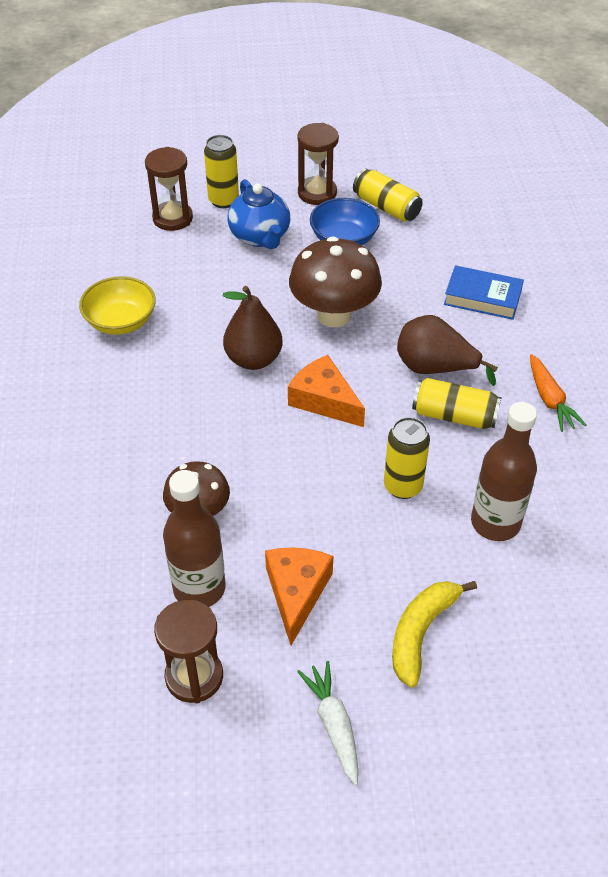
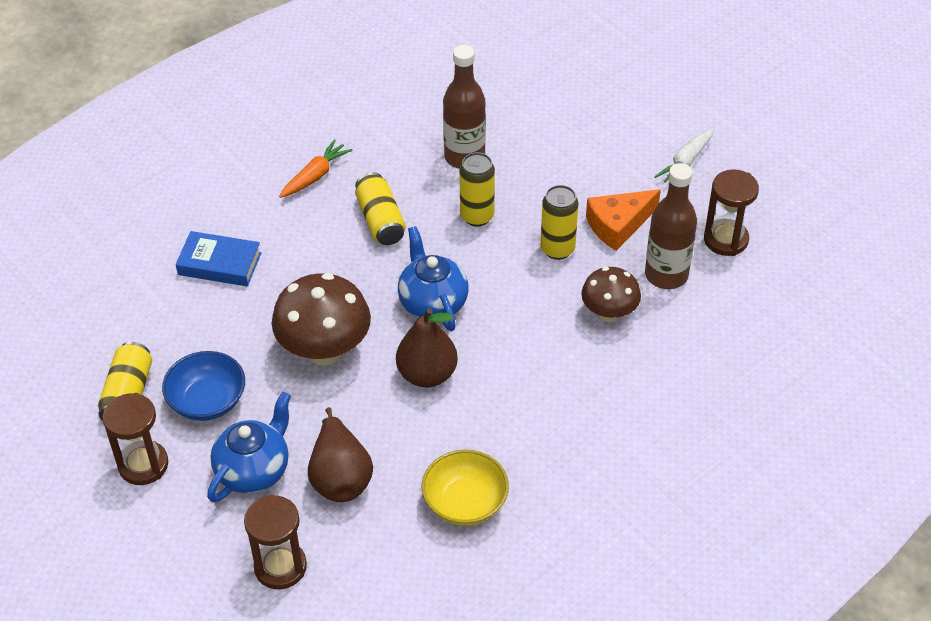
camera: 125 degrees left, 0 degrees up
(223, 200) = (215, 540): yellow can -> yellow can (557, 249)
(324, 400) = (432, 303): orange cheese -> blue teapot
(421, 632) = (586, 154): yellow banana -> none
(435, 368) = (336, 254): brown pear -> brown pear (340, 476)
(482, 297) = (219, 263): blue book -> blue book turned 60 degrees counterclockwise

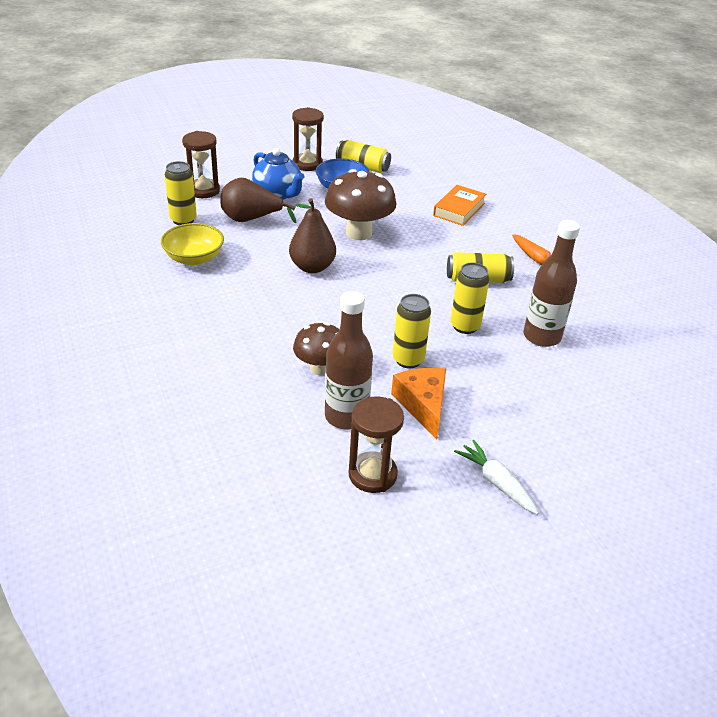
camera: 105 degrees right, 10 degrees down
(219, 263) = (459, 209): blue book -> orange book
(375, 556) = (183, 220): none -> yellow can
(432, 303) = (379, 284): blue teapot -> none

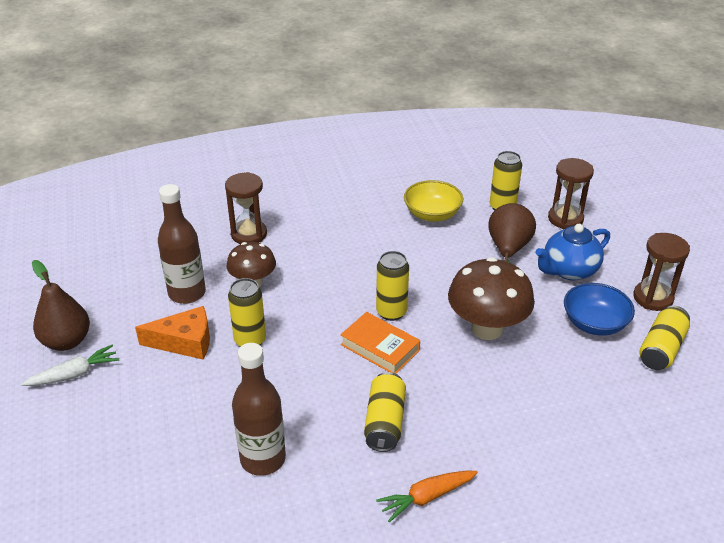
camera: 100 degrees right, 0 degrees up
(312, 267) = (415, 288): brown pear -> brown pear (67, 341)
(372, 475) = (117, 302): brown hourglass -> brown hourglass (249, 234)
(459, 209) = (558, 434): orange book -> orange book (380, 347)
(465, 326) = (295, 393): yellow can -> yellow can (391, 312)

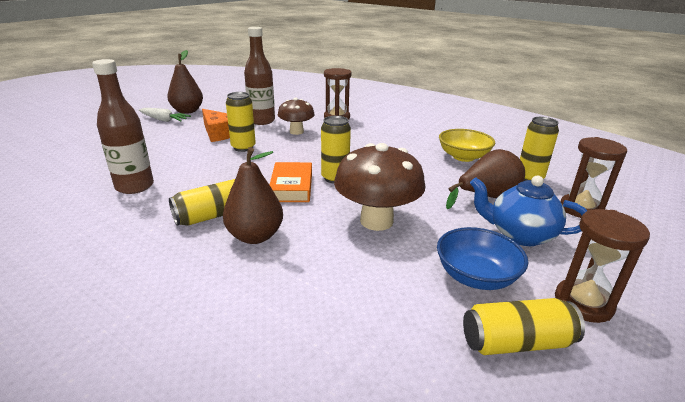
camera: 50 degrees right, 10 degrees down
(426, 497) = (138, 264): orange carrot -> none
(446, 409) = (255, 236): none -> brown pear

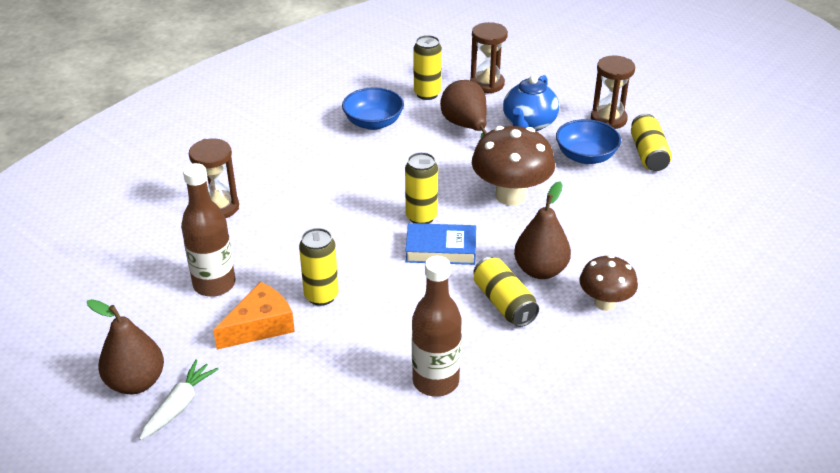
camera: 85 degrees left, 10 degrees up
(291, 187) = (441, 249): orange book -> blue book
(296, 132) = (270, 247): brown mushroom -> brown mushroom (605, 303)
(463, 157) = (373, 123): yellow bowl -> blue bowl

